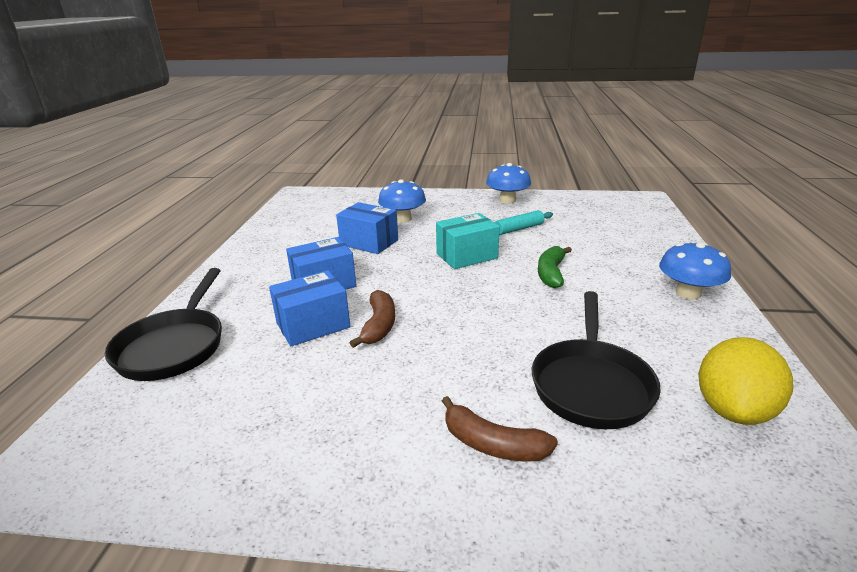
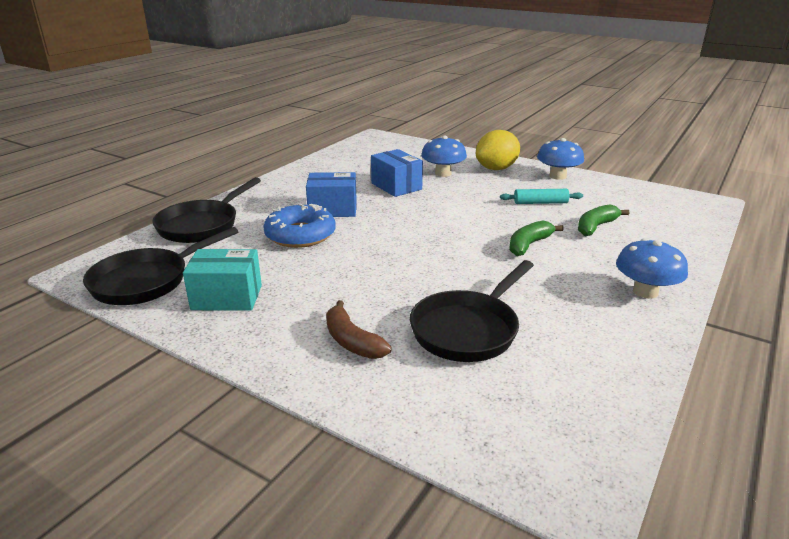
camera: 25 degrees right, 0 degrees up
(153, 453) = (146, 281): none -> black pan
(313, 325) = (300, 235): blue box -> blue donut
(379, 325) = (346, 247): brown banana -> none
(466, 256) = (468, 214): turquoise box -> turquoise box (227, 297)
(586, 241) = (596, 227): none -> green banana
(733, 410) = (570, 381): yellow lemon -> yellow lemon (496, 169)

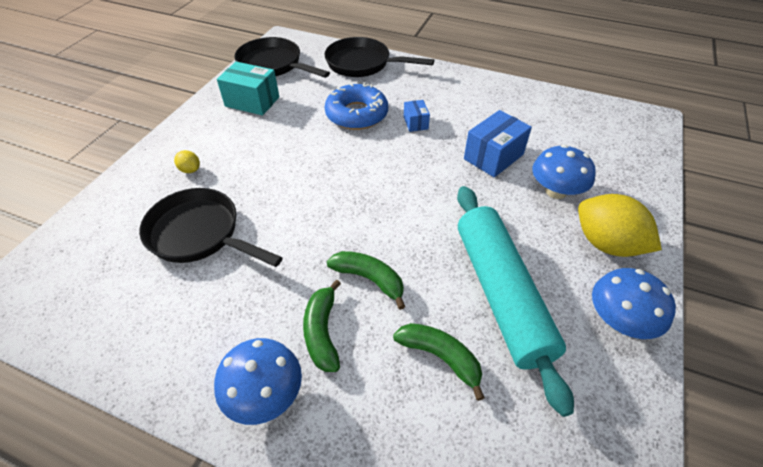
camera: 80 degrees right, 20 degrees up
(227, 297) = (252, 101): turquoise box -> turquoise box turned 60 degrees counterclockwise
(333, 209) = (415, 123): blue box -> blue box, size x0.55
(352, 341) = (190, 170): brown banana -> yellow lemon
(540, 203) = (501, 294): turquoise rolling pin -> turquoise rolling pin, size x2.23
(583, 266) = (322, 332): none -> green banana

